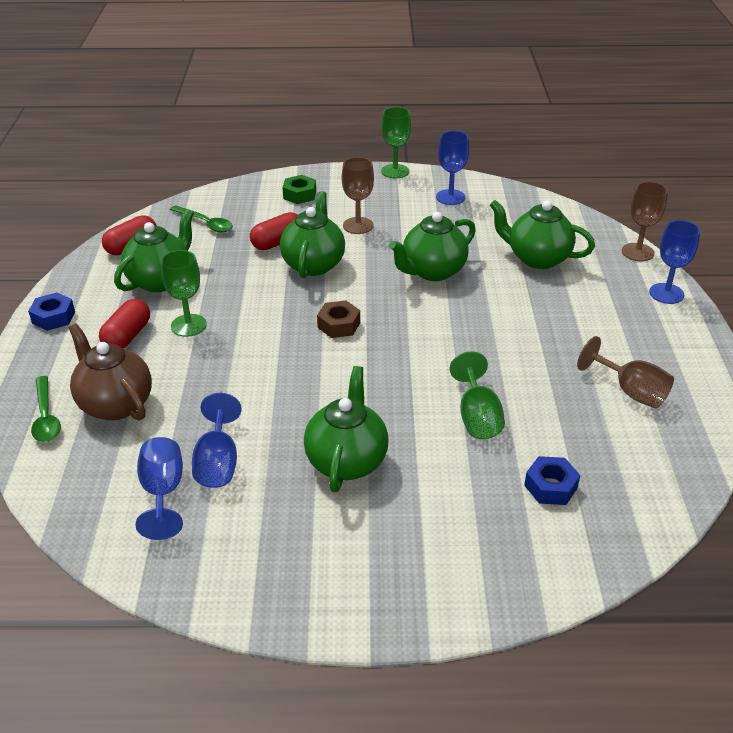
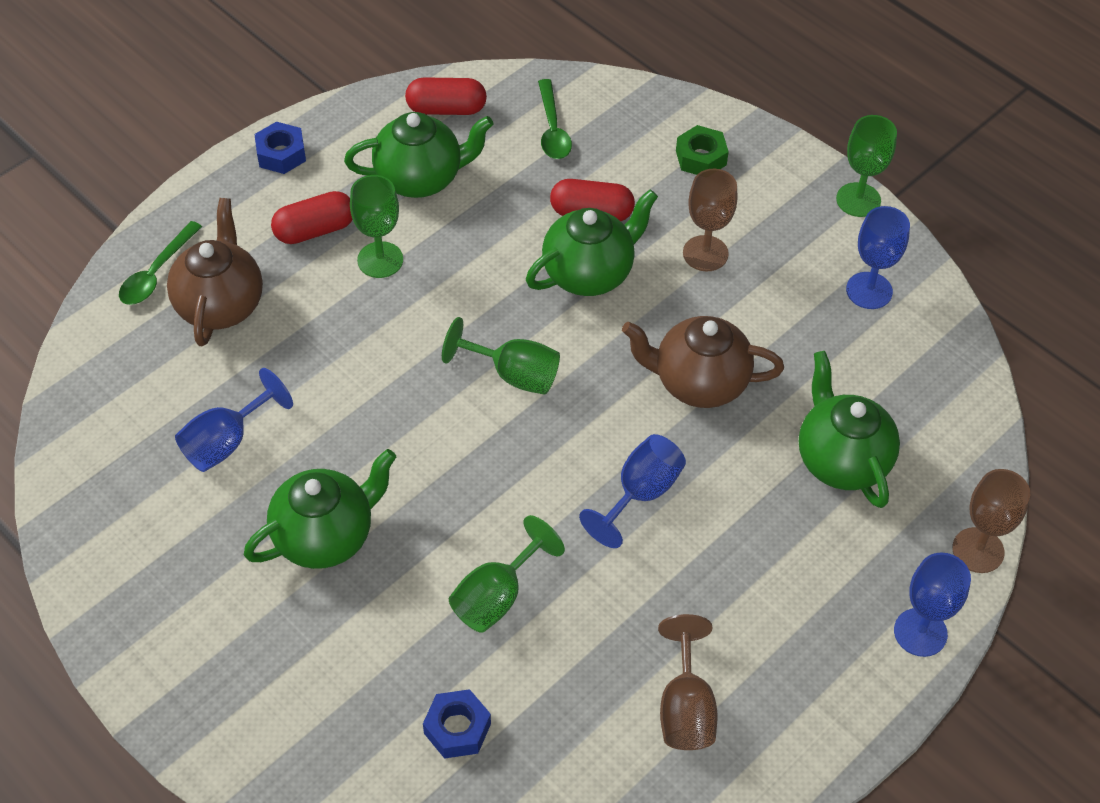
camera: 45 degrees right, 15 degrees up
(163, 492) = (154, 434): blue goblet -> blue goblet (640, 493)
(339, 325) = (513, 375): brown nut -> green goblet
(432, 271) = (699, 383): green teapot -> brown teapot

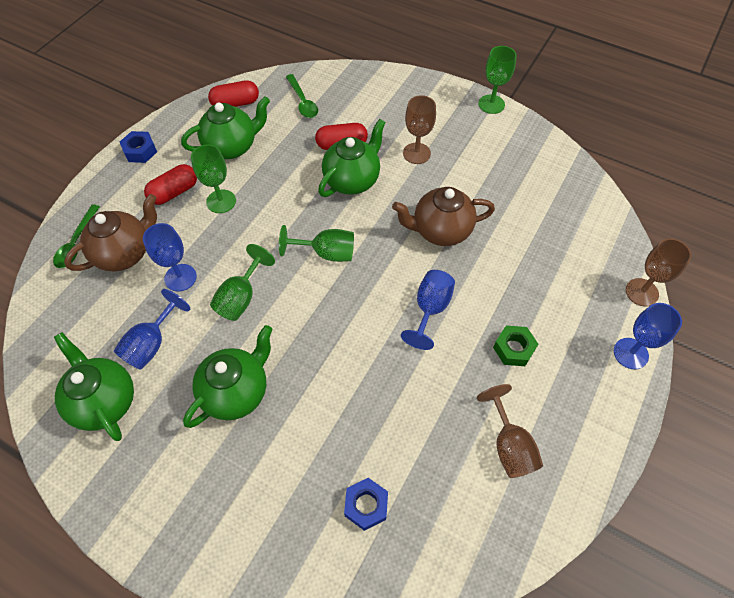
camera: 15 degrees left, 5 degrees up
(221, 304) = (125, 253): brown teapot -> brown teapot turned 60 degrees clockwise
(497, 596) = (362, 402): green goblet -> green goblet (241, 297)
(701, 158) = (394, 100): green nut -> green nut (513, 349)
(841, 460) = (541, 257): green teapot -> green teapot (104, 401)
(869, 290) = (517, 153): blue goblet -> blue goblet (180, 277)

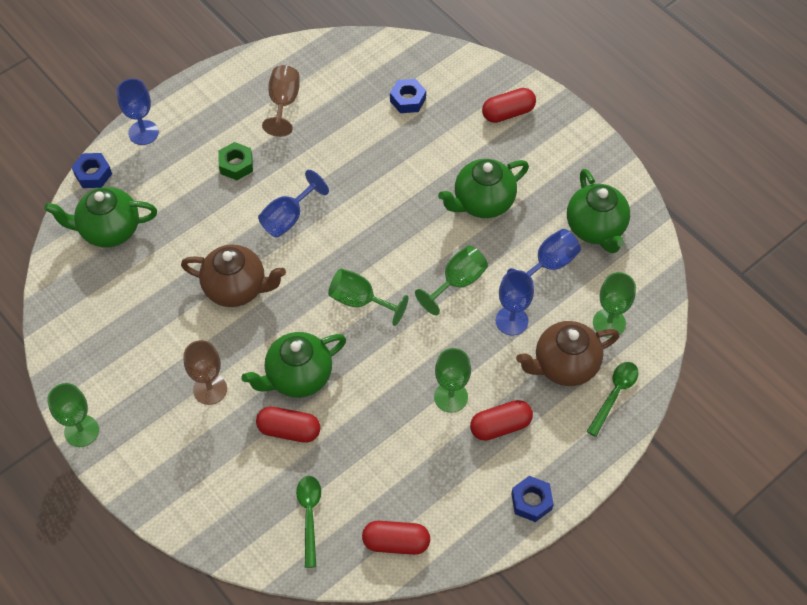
camera: 160 degrees left, 0 degrees up
(84, 303) = (609, 323): none -> green goblet
(232, 147) = (419, 470): green teapot -> green teapot (109, 230)
(234, 531) = (508, 113): none -> red capsule
(641, 292) = (93, 174): brown goblet -> blue nut

